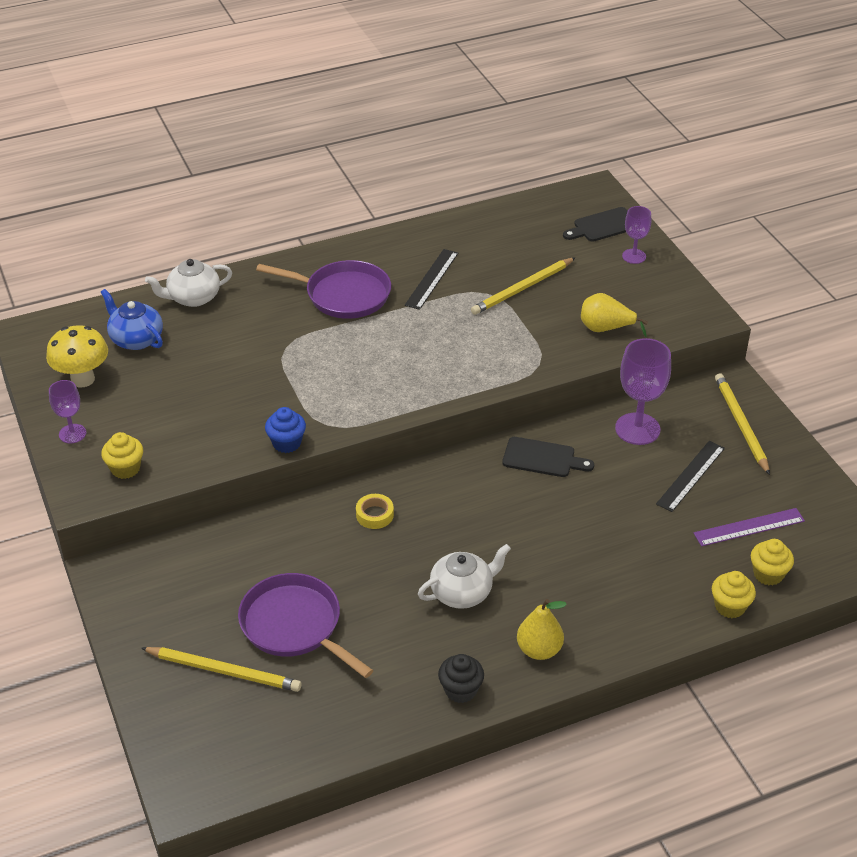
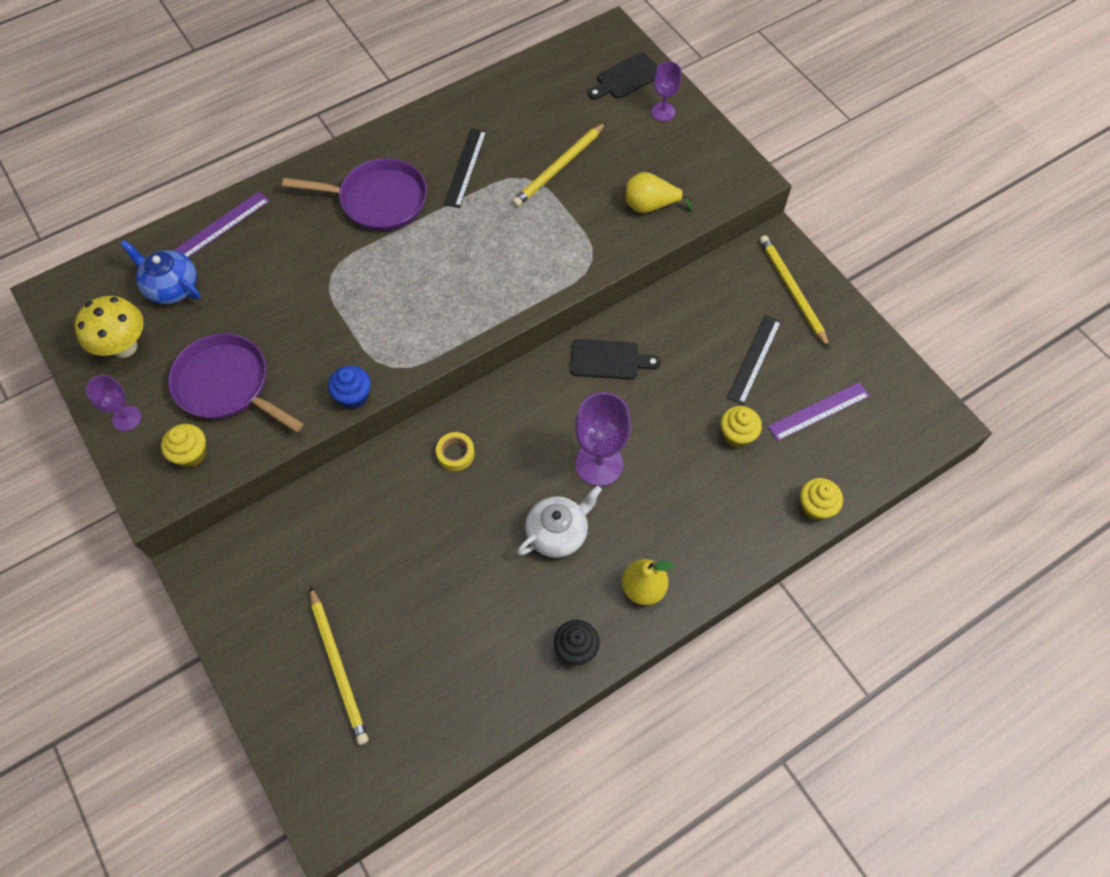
camera: 10 degrees left, 20 degrees up
(193, 298) = (222, 225): white teapot -> purple ruler
(223, 671) = (338, 666): yellow pencil -> yellow pencil turned 60 degrees clockwise
(294, 625) = (399, 599): purple pan -> purple pan (226, 385)
(637, 429) = (694, 311): purple goblet -> purple goblet (599, 464)
(768, 574) = (845, 463): yellow cupcake -> yellow cupcake (737, 435)

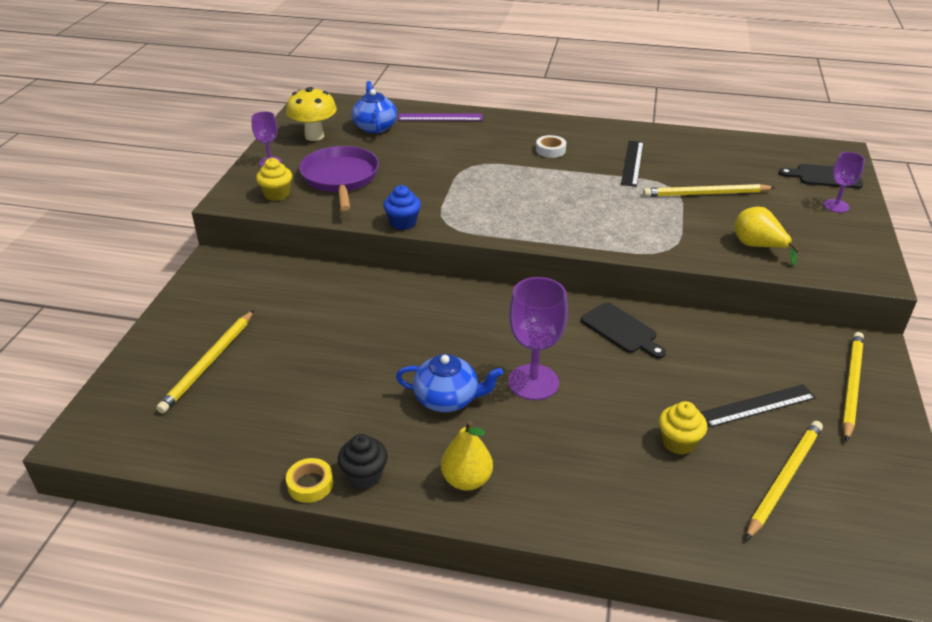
camera: 45 degrees right, 25 degrees down
(379, 200) = (550, 150): purple pan -> white tape
(455, 453) = (437, 309): yellow tape -> yellow tape (310, 484)
(465, 167) = (632, 163): black ruler -> black ruler turned 45 degrees counterclockwise
(558, 533) = (447, 399): white teapot -> blue teapot
(815, 507) = (697, 543): yellow cupcake -> none
(819, 411) = (784, 479): purple ruler -> yellow pencil

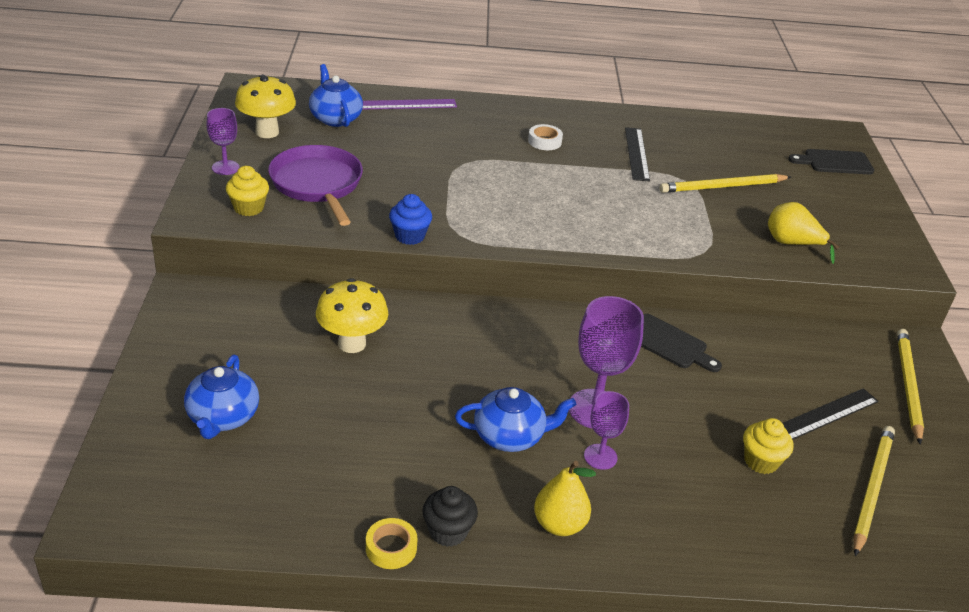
camera: 15 degrees left, 0 degrees up
(209, 363) = (223, 417): yellow pencil -> blue teapot
(336, 311) = (352, 343): none -> yellow mushroom
(836, 206) = (854, 195): purple goblet -> purple goblet (600, 457)

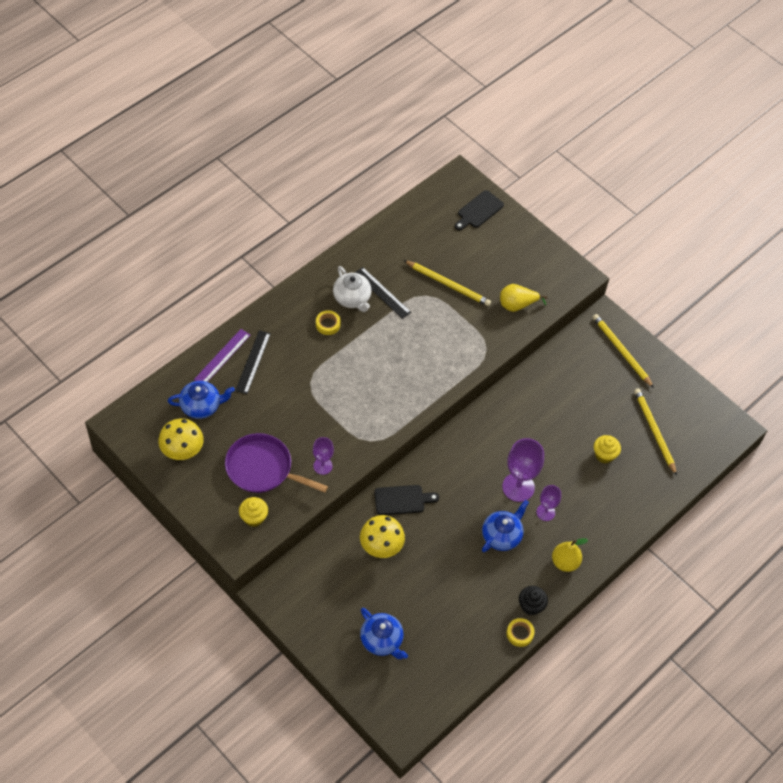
camera: 45 degrees left, 20 degrees up
(225, 167) = (201, 500): purple goblet -> purple goblet (322, 466)
(335, 118) = (201, 406): blue teapot -> blue teapot turned 150 degrees clockwise
(409, 236) = (351, 464): blue cupcake -> none
(544, 141) = (328, 324): white tape -> yellow tape
(598, 140) = (352, 298): none -> white teapot
(669, 343) = (508, 416): black cutting board -> black cutting board (402, 500)
(723, 187) = (448, 284): yellow pencil -> yellow pencil turned 90 degrees counterclockwise
(826, 415) = (605, 402): black ruler -> black ruler (253, 362)

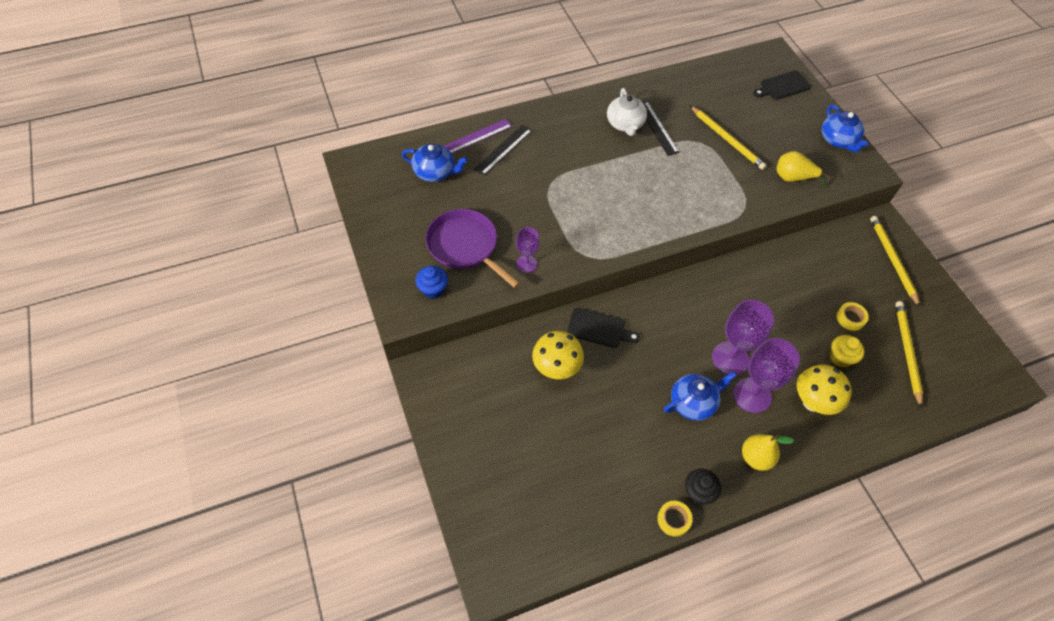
camera: 25 degrees right, 0 degrees up
(182, 452) = (396, 207): yellow mushroom -> yellow mushroom (812, 402)
(254, 518) = (433, 290): yellow cupcake -> blue cupcake
(328, 324) = (591, 139): yellow tape -> yellow tape (850, 318)
(382, 640) = (514, 467): blue teapot -> blue teapot (838, 140)
(545, 512) = (752, 395): purple goblet -> purple goblet, size x1.73

